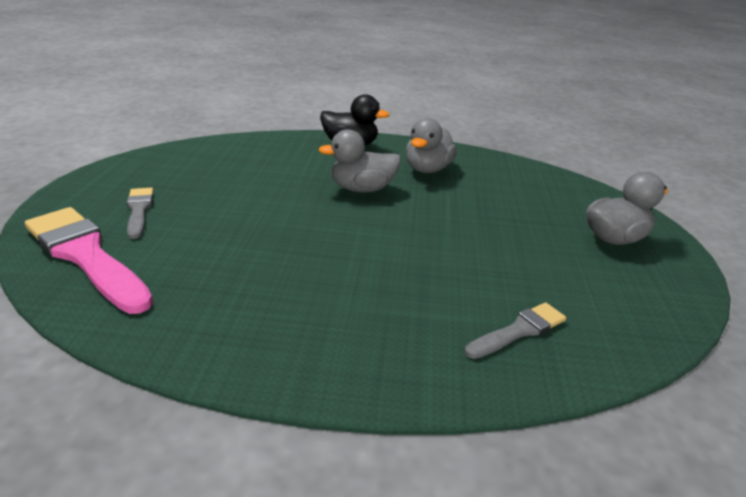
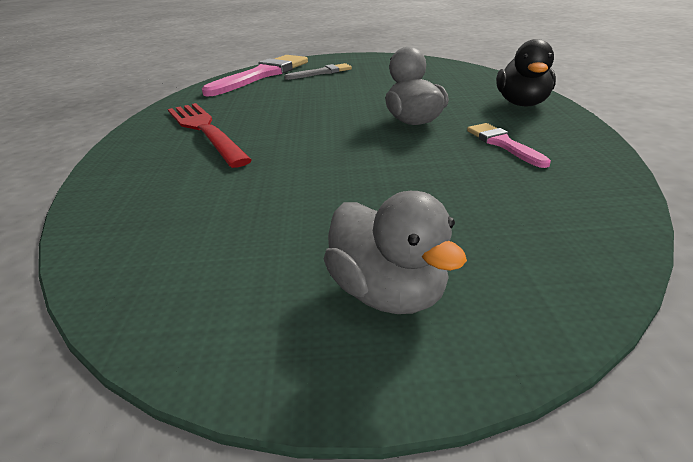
camera: 85 degrees right, 0 degrees up
(311, 307) = (205, 130): none -> red fork
(428, 169) = (503, 144): grey duck -> pink brush
(519, 330) = (159, 210): grey brush -> none

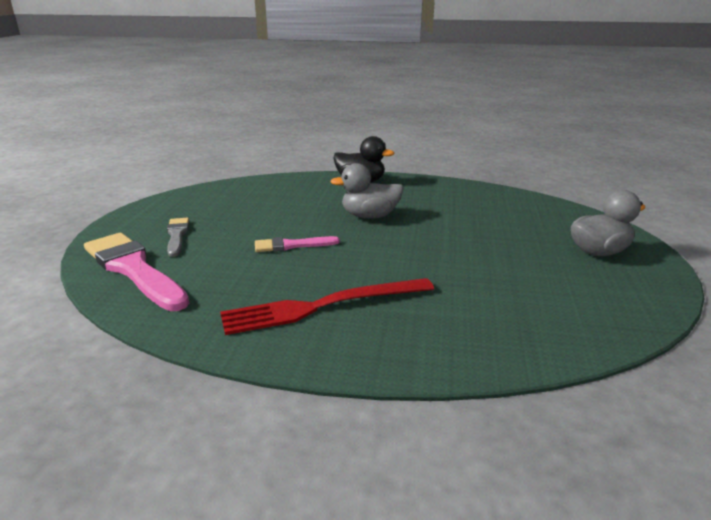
camera: 80 degrees left, 5 degrees down
(503, 144) = (429, 200): pink brush -> pink brush (292, 245)

